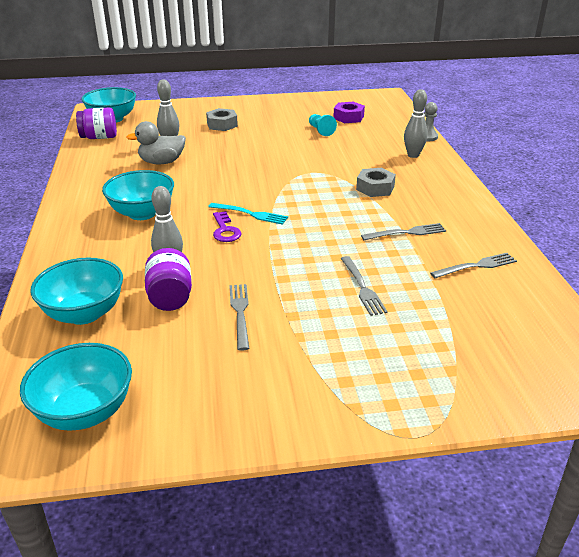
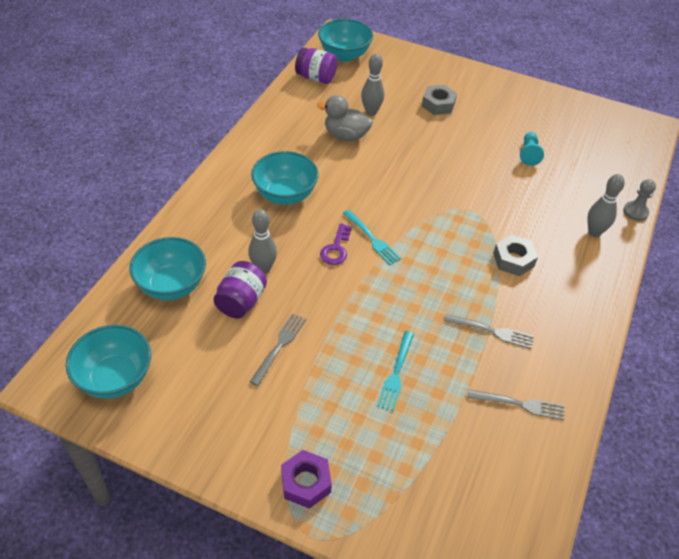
camera: 30 degrees right, 15 degrees up
(348, 117) = (576, 146): purple nut -> purple nut (306, 482)
(362, 288) = (396, 373): grey fork -> turquoise fork

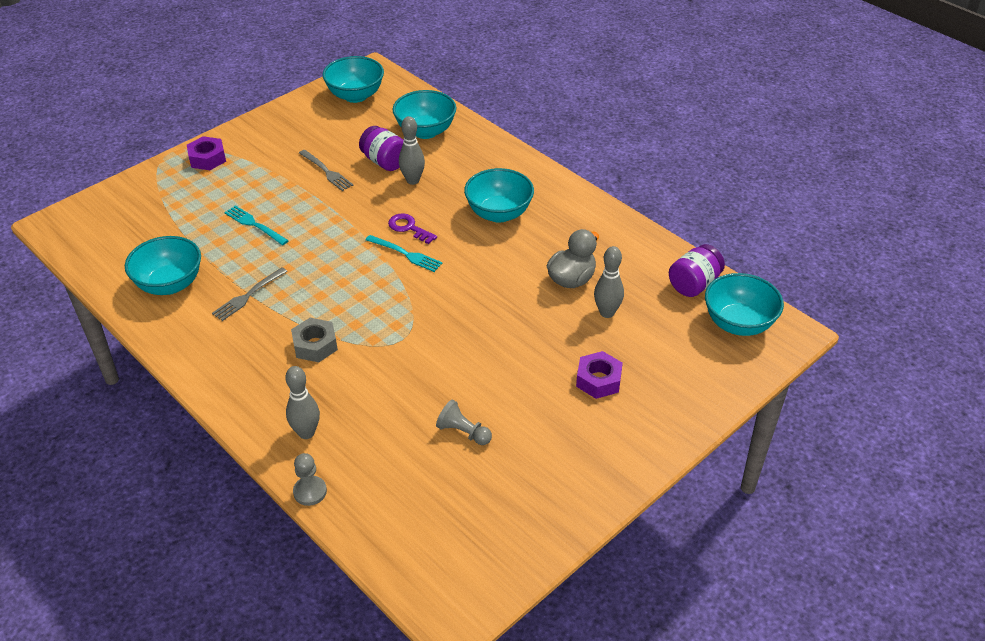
camera: 115 degrees right, 5 degrees down
(372, 239) = (406, 254): turquoise fork -> turquoise fork turned 135 degrees counterclockwise
(438, 104) = (598, 380): grey nut -> purple nut
(520, 404) = (170, 284): grey fork -> turquoise bowl
(529, 154) = (463, 432): turquoise pawn -> grey pawn

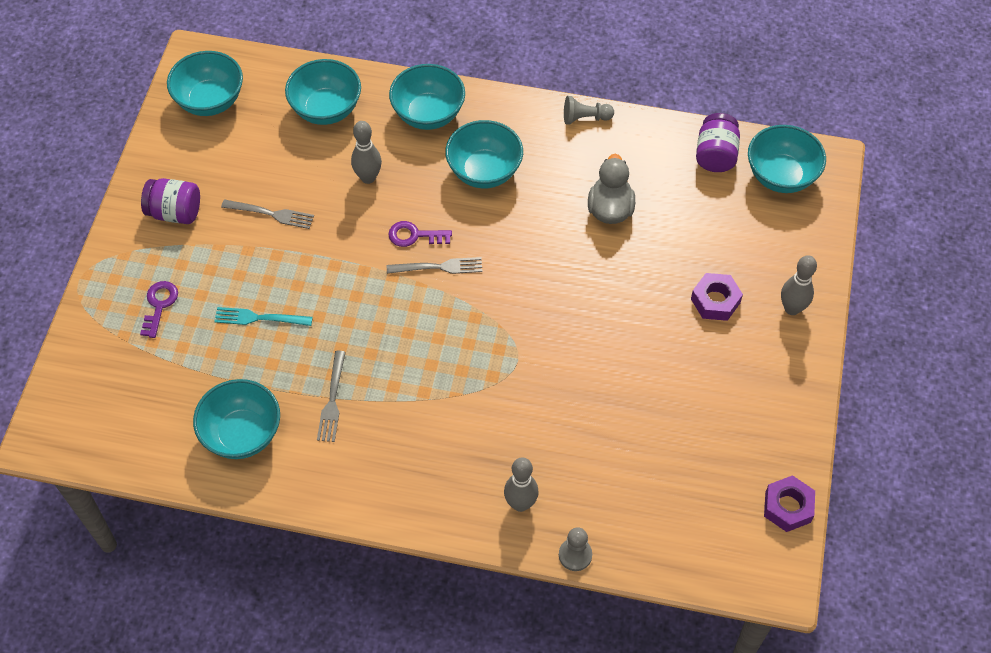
camera: 35 degrees left, 15 degrees up
(202, 187) = (159, 305): none -> purple key
(207, 158) = (128, 267): purple nut -> purple nut (788, 507)
(315, 345) = (446, 414): grey nut -> none
(385, 162) = (319, 170): purple jar -> purple jar (175, 212)
(406, 254) = (439, 267): turquoise fork -> grey fork
(463, 432) = (649, 419): grey pawn -> grey pawn (585, 118)
(493, 163) = (428, 114): none -> turquoise bowl
(607, 312) = (667, 227): grey bowling pin -> grey bowling pin (792, 308)

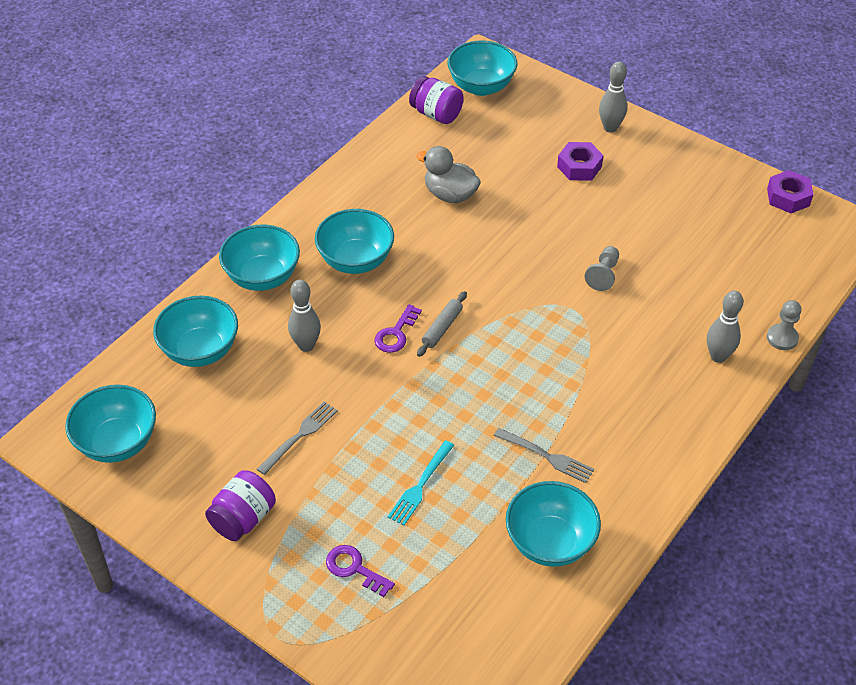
camera: 65 degrees left, 10 degrees down
(439, 267) = (442, 328): grey fork -> grey rolling pin
(585, 118) = (343, 175): grey pawn -> grey pawn (603, 275)

